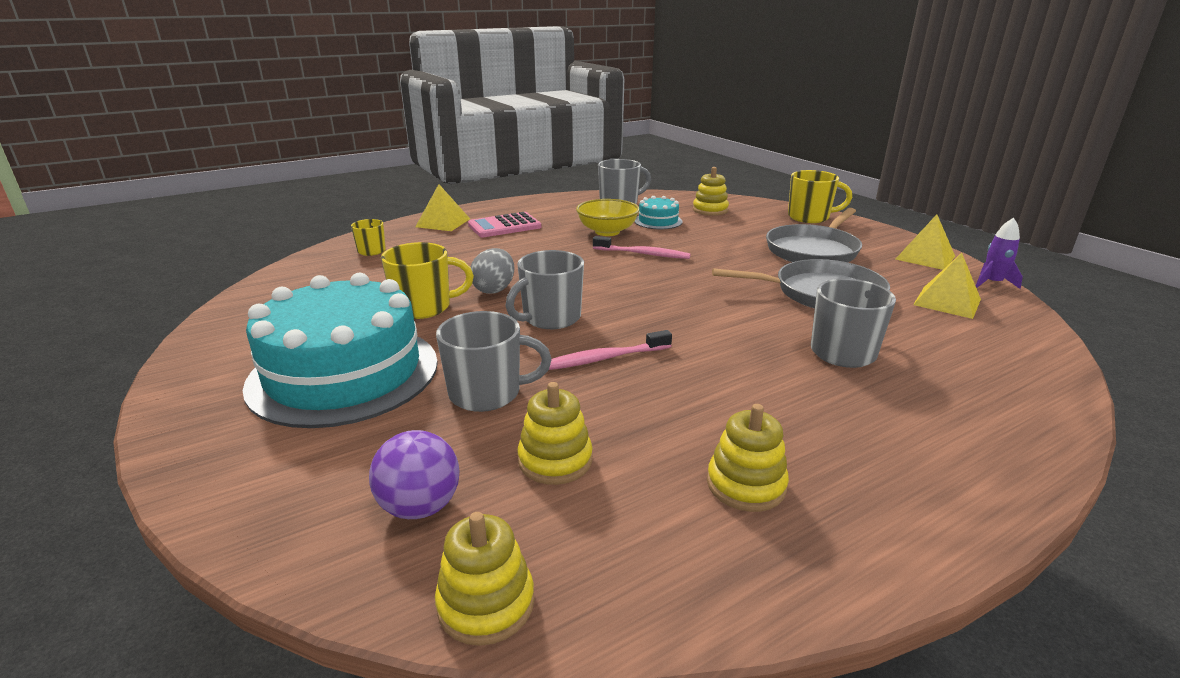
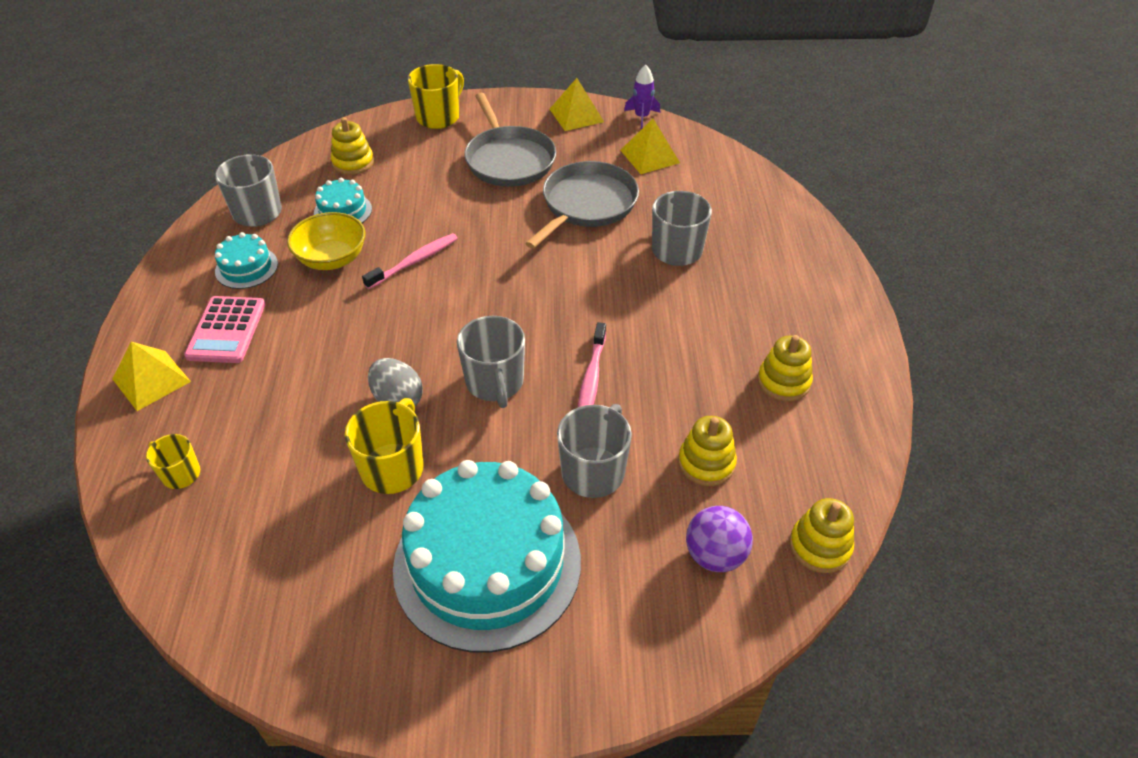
camera: 60 degrees left, 20 degrees up
(565, 215) = (246, 267): none -> turquoise cake

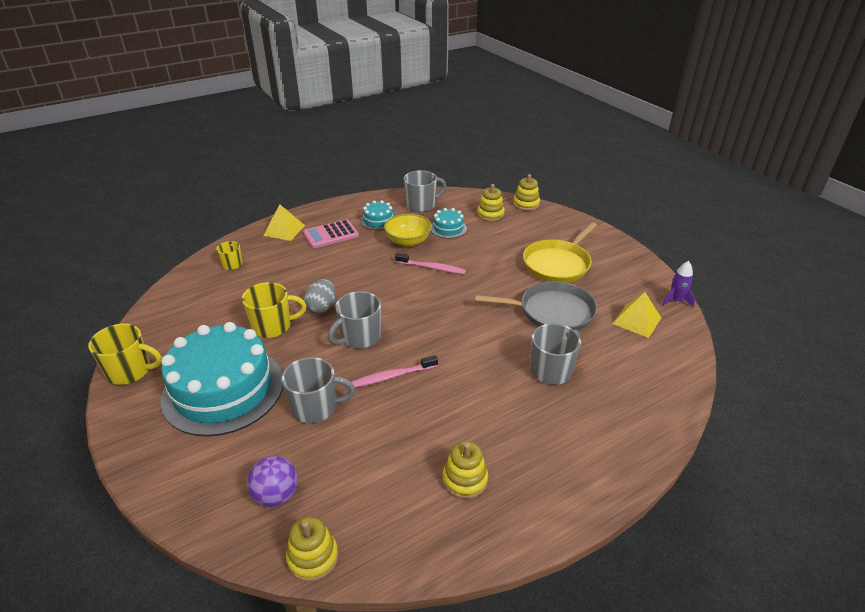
camera: 60 degrees right, 10 degrees down
(439, 117) = (565, 223): yellow mug -> yellow mug (130, 371)
(509, 160) = (558, 264): grey pan -> yellow pan
(576, 115) = (637, 272): yellow pyramid -> none
(706, 463) = (355, 461): yellow stacking toy -> yellow stacking toy (526, 204)

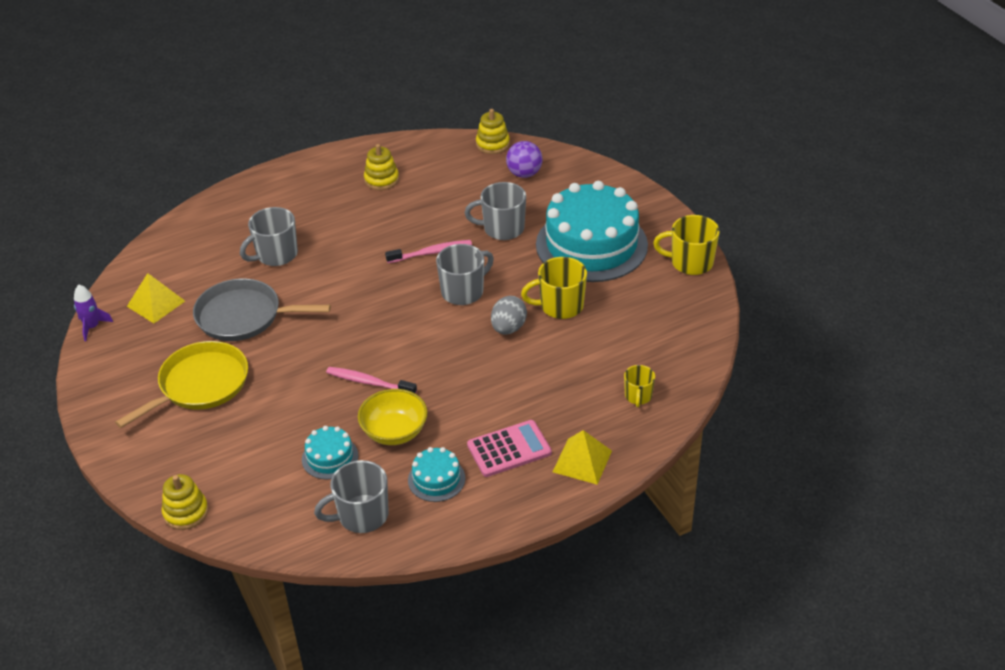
camera: 175 degrees left, 5 degrees up
(490, 214) = (254, 488): yellow stacking toy -> none

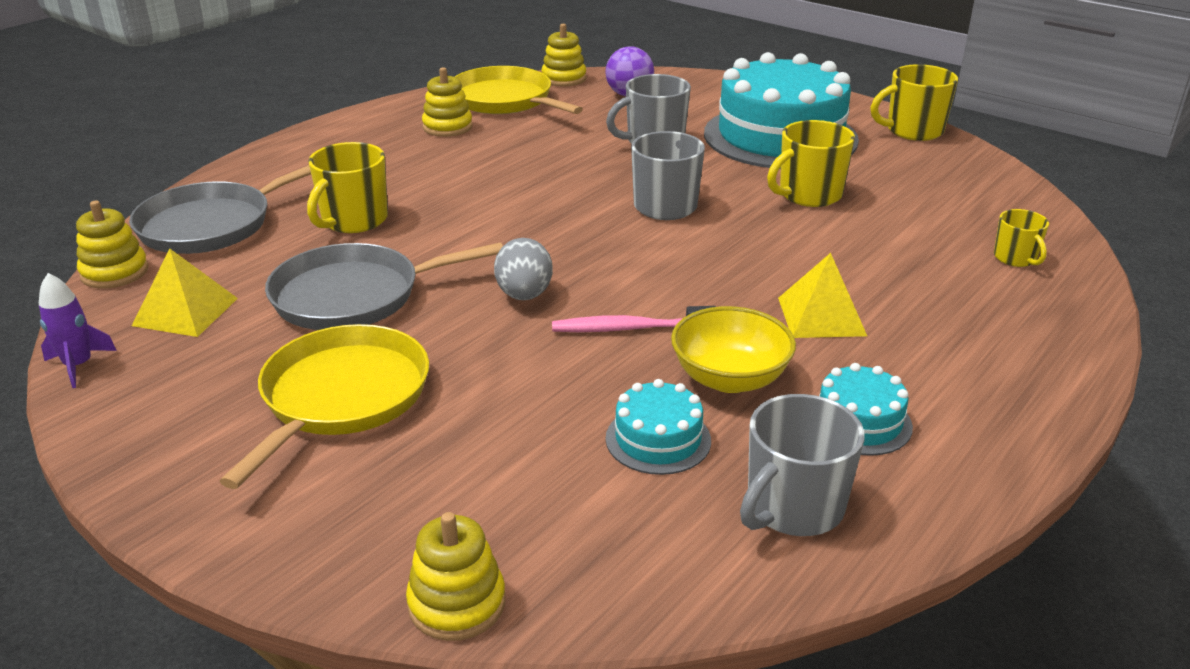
camera: 25 degrees left, 10 degrees down
(134, 263) = (115, 272): none -> yellow stacking toy
(199, 237) = (212, 225): none -> grey pan
(276, 255) = (353, 220): grey mug -> yellow mug
(431, 253) = (582, 178): pink toothbrush -> none
(436, 160) = (505, 100): none -> yellow pan
(508, 328) = (767, 228): grey egg -> grey egg (524, 295)
(509, 449) = (922, 356): pink calculator -> none
(582, 461) = (1037, 344): yellow pyramid -> yellow pyramid (821, 316)

